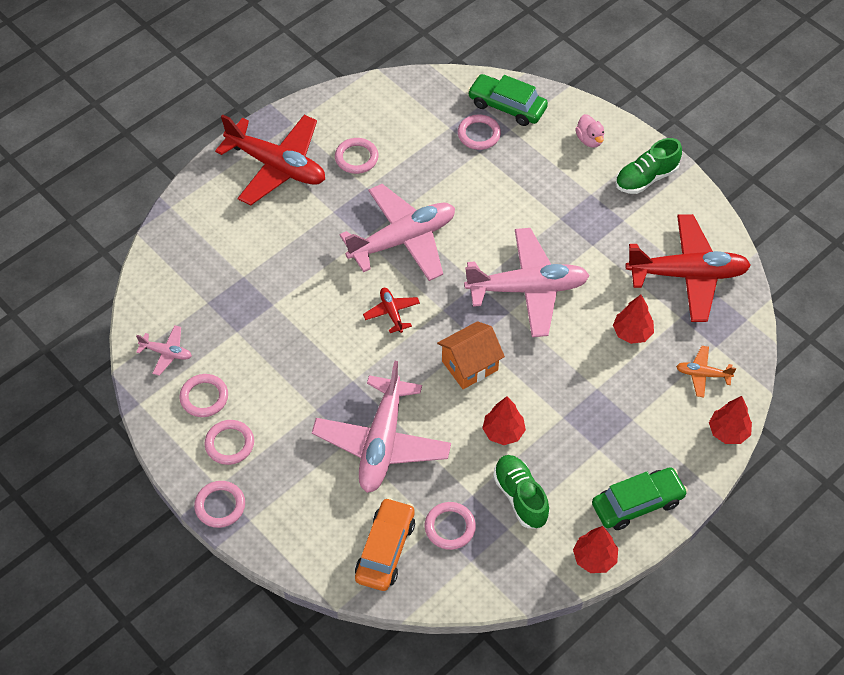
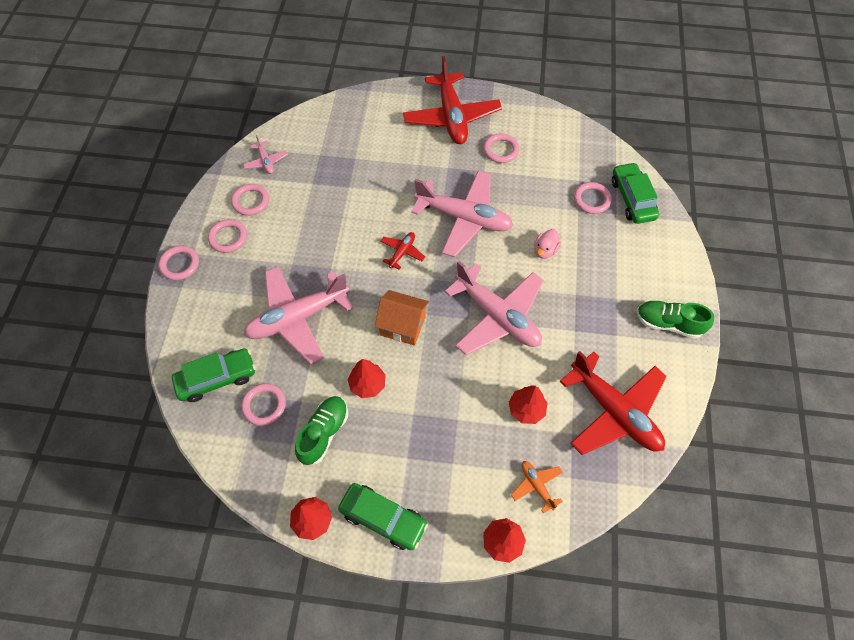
camera: 50 degrees right, 5 degrees up
(385, 550) = (217, 378): orange car -> green car
(589, 140) = (660, 265): pink duck -> pink duck (545, 250)

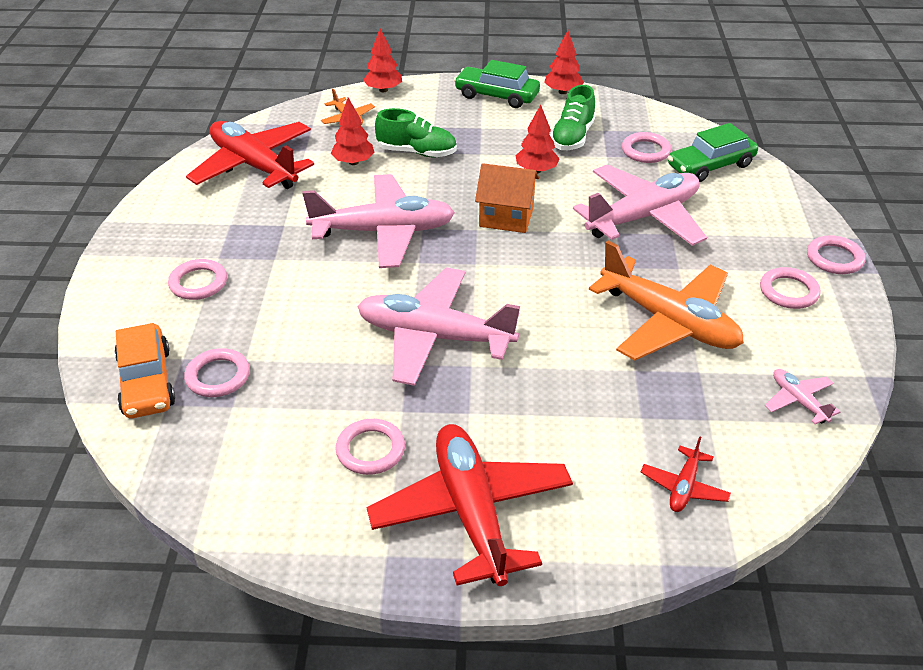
camera: 175 degrees right, 20 degrees down
(251, 201) = (785, 339): pink ring -> pink ring (198, 283)
(316, 219) = (669, 322): none -> orange plane
(402, 252) = (524, 289): red plane -> red plane (684, 487)
(497, 316) = (384, 232): pink plane -> pink plane turned 135 degrees clockwise
(545, 250) = (310, 303): pink duck -> none
(632, 199) = (146, 382): green car -> orange car
(668, 323) = (157, 237): green shoe -> green shoe (417, 152)

